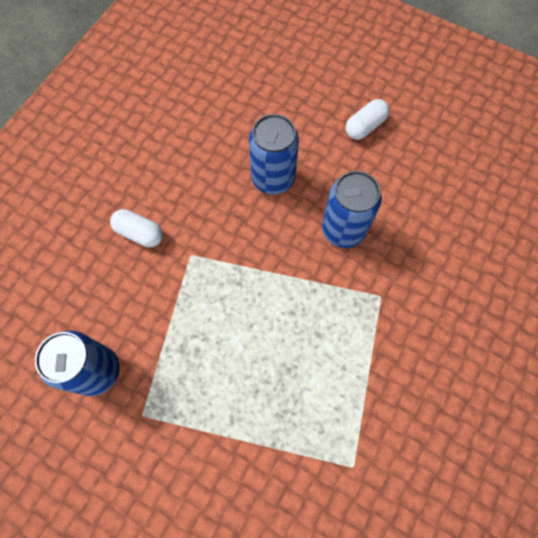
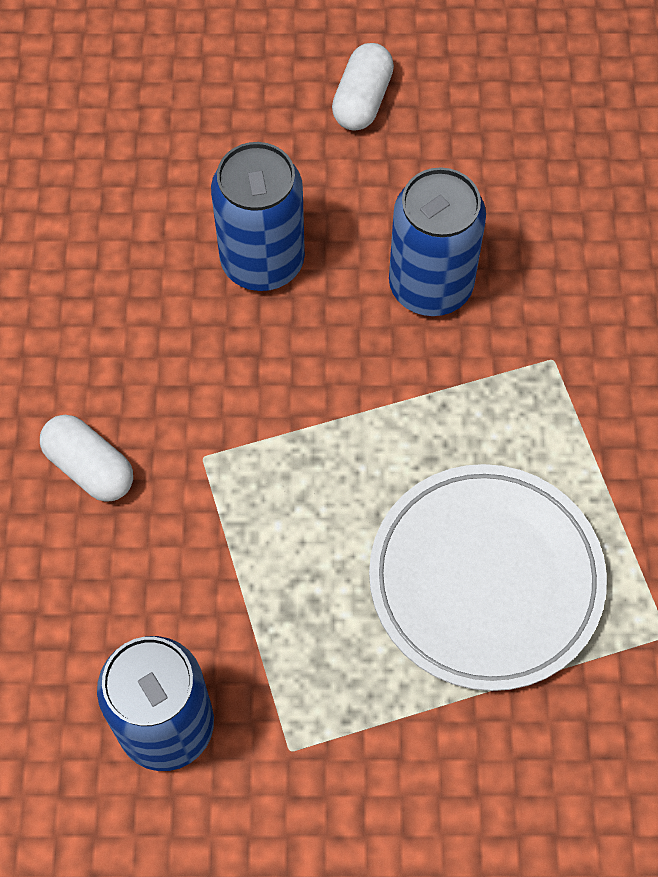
camera: 30 degrees left, 5 degrees down
(139, 233) = (90, 467): white capsule -> white capsule turned 45 degrees clockwise
(282, 386) = (485, 580): none -> white plate

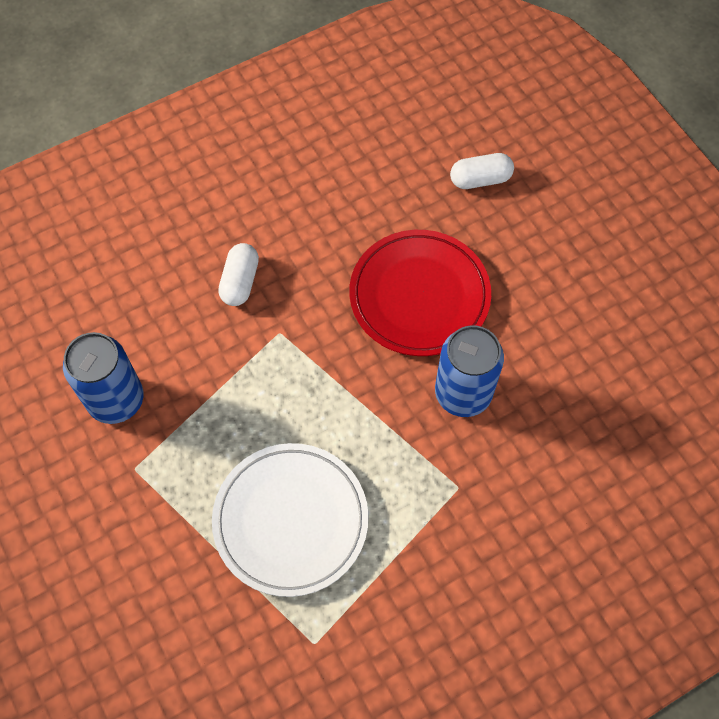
camera: 60 degrees right, 0 degrees up
(262, 261) = (419, 296): blue can -> red plate
(362, 100) = (564, 290): white capsule -> white capsule (480, 179)

